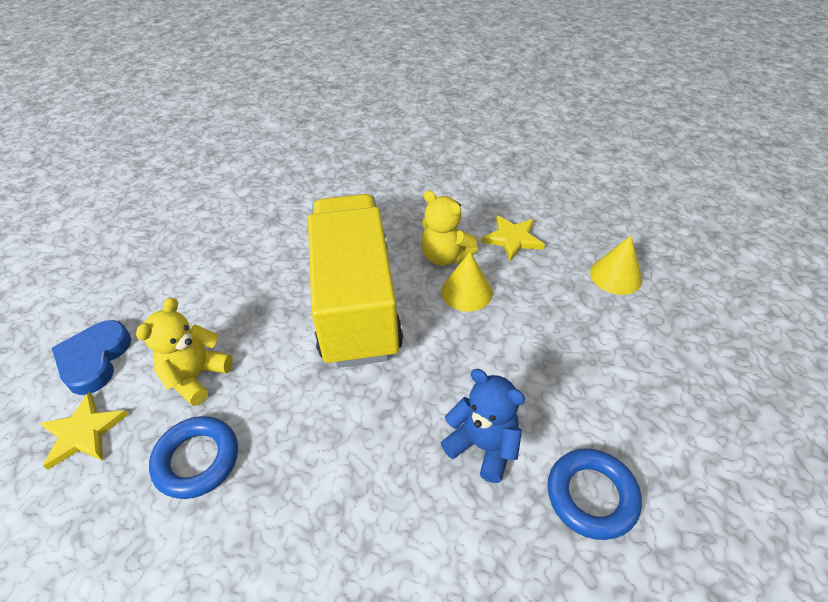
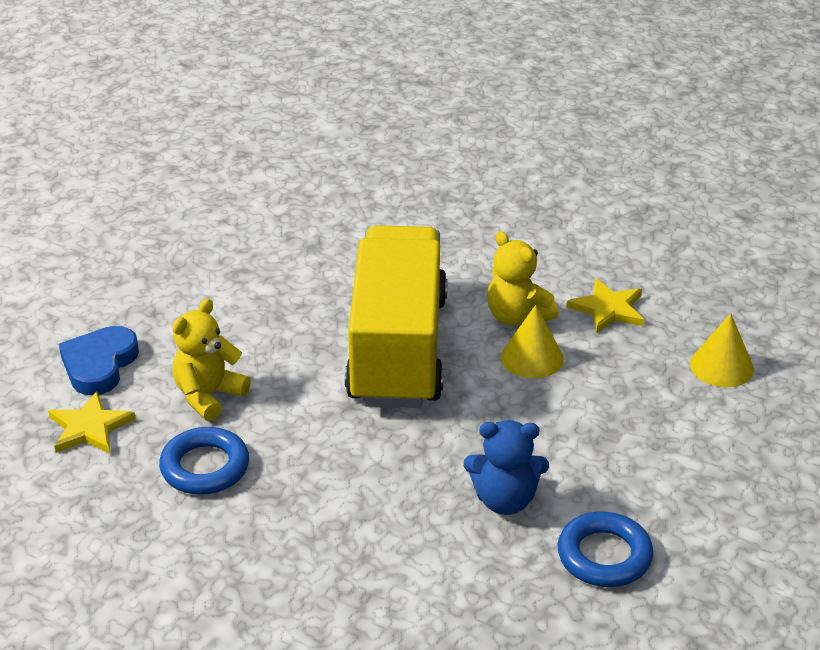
camera: 10 degrees right, 10 degrees down
(483, 446) = (505, 500): blue teddy bear -> blue teddy bear turned 135 degrees clockwise

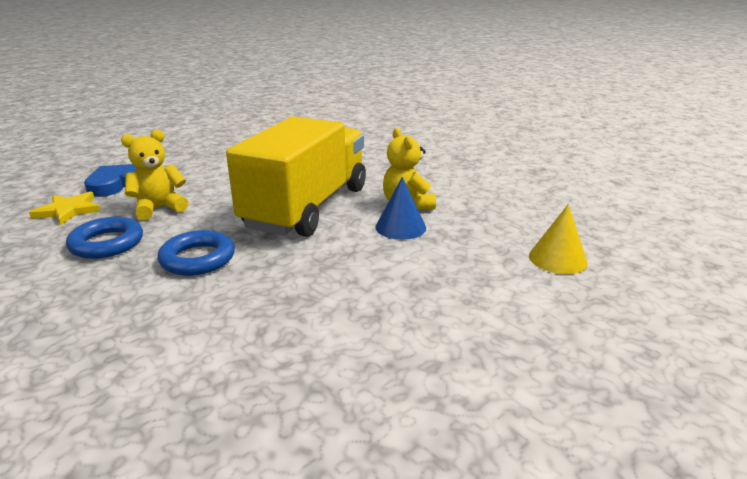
camera: 20 degrees right, 10 degrees down
(505, 500) = (301, 311): blue teddy bear -> none
(532, 358) = (400, 227): yellow cone -> blue cone
(604, 556) = (355, 379): blue ring -> blue ring (198, 259)
(608, 309) = (479, 211): yellow star -> none

